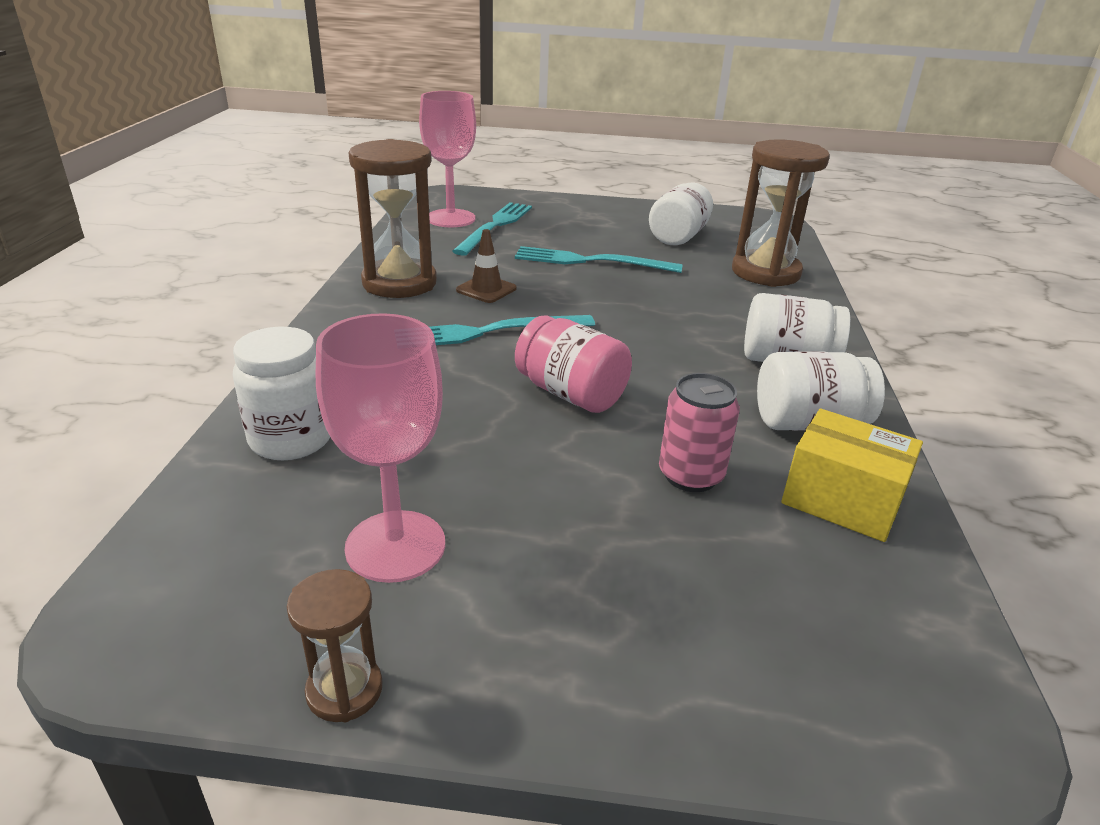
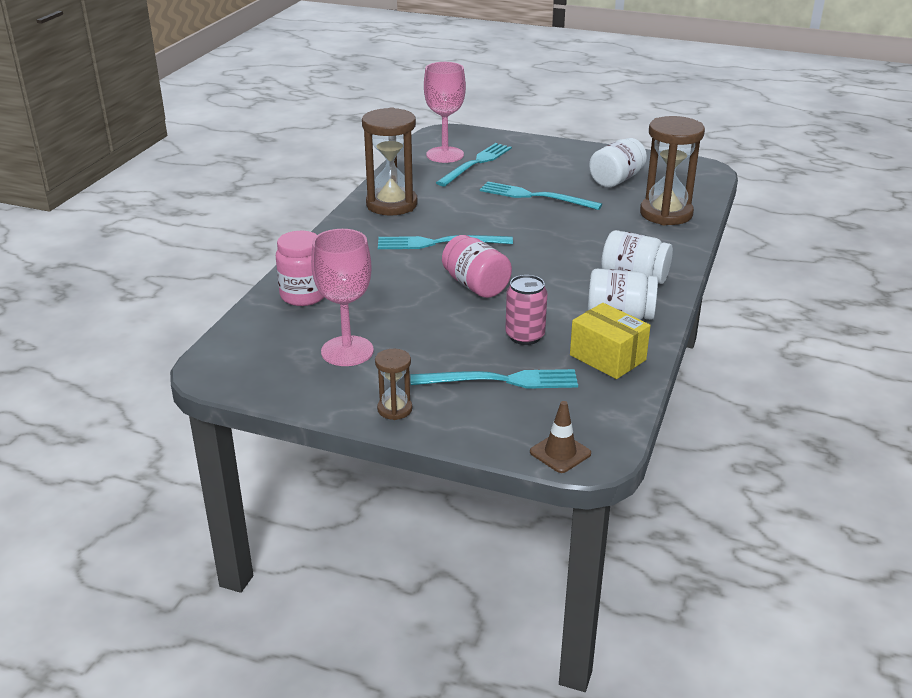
camera: 15 degrees right, 0 degrees up
(291, 439) = (303, 296): white jar -> pink jar
(344, 690) = (309, 402): brown hourglass -> brown hourglass (394, 409)
(486, 289) = (449, 213): brown traffic cone -> brown traffic cone (560, 453)
(699, 573) = (501, 380): none -> turquoise fork

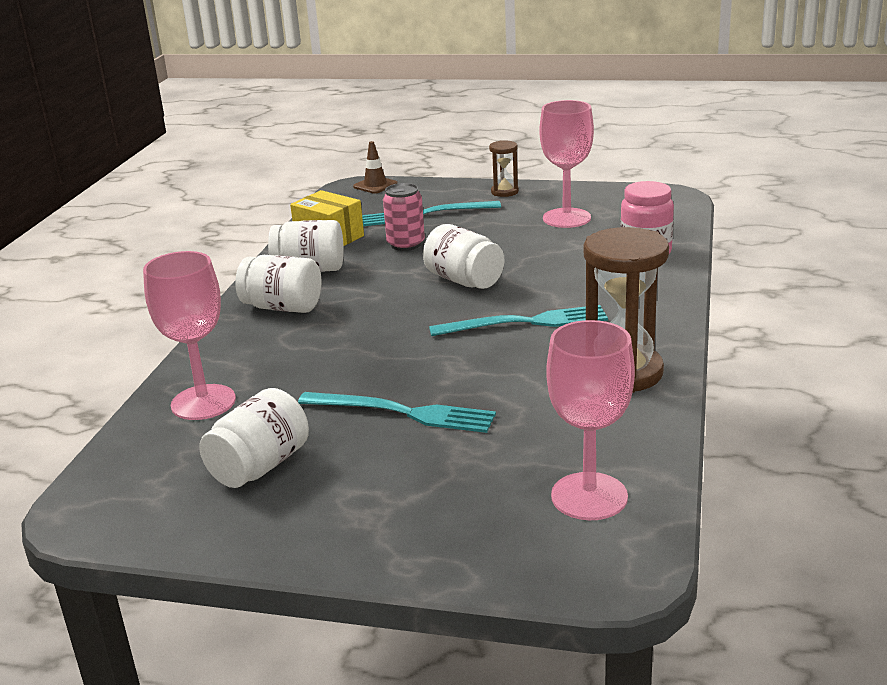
camera: 175 degrees right, 5 degrees down
(476, 163) = (519, 478): turquoise fork -> none
(476, 286) = (464, 280): pink jar -> white jar
(666, 214) = (203, 402): brown hourglass -> pink goblet

